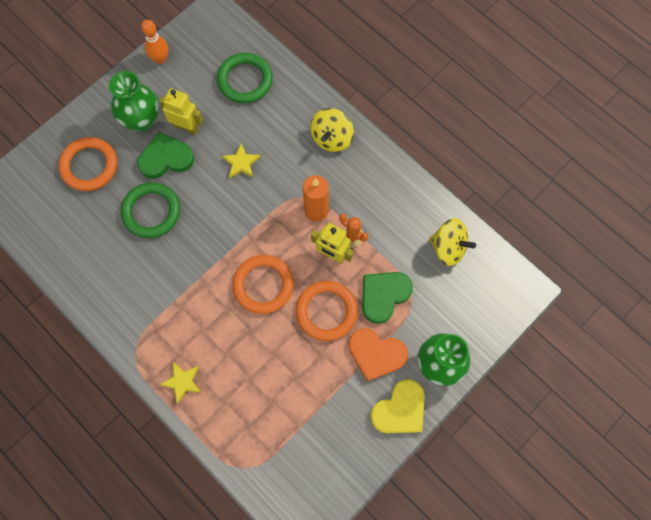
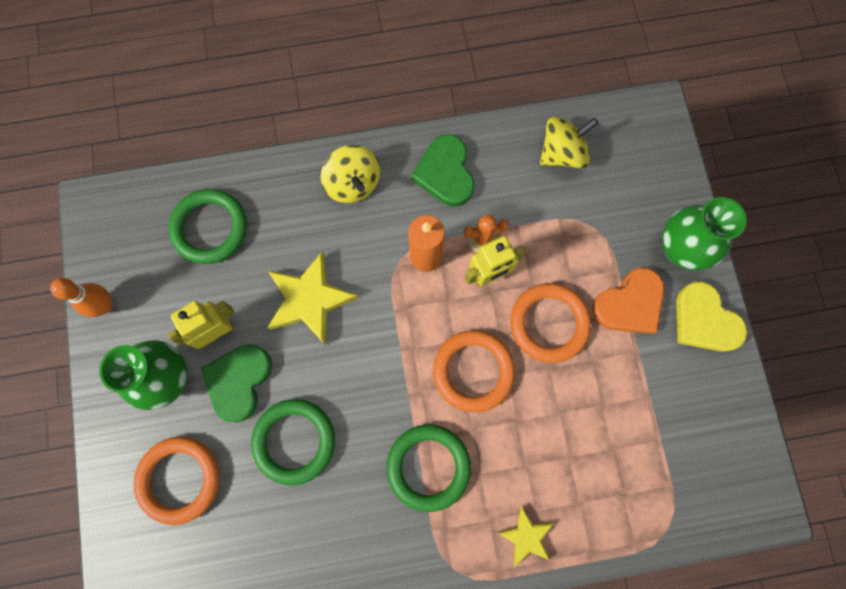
camera: 55 degrees left, 5 degrees up
(186, 297) = (428, 467): none -> green ring
(241, 163) = (309, 300): yellow star -> yellow star, size x1.77
(383, 295) = (571, 252): green heart -> green heart (445, 173)
(400, 410) = (704, 320): yellow heart -> yellow heart turned 150 degrees clockwise

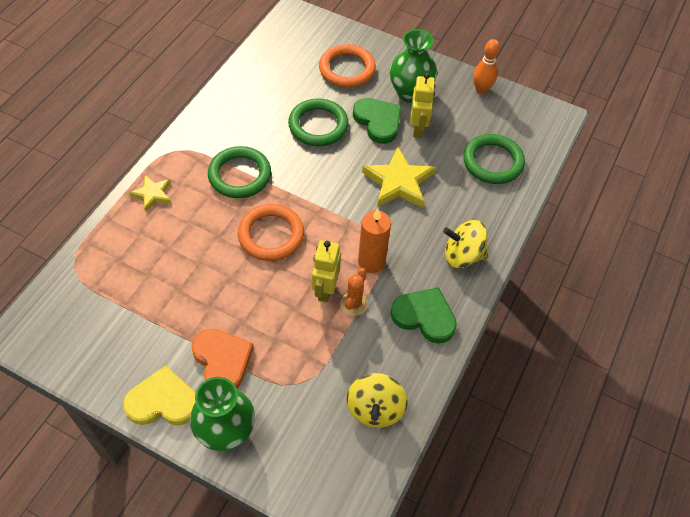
camera: 125 degrees right, 20 degrees down
(549, 323) = (258, 300): orange ring -> none
(630, 304) = (222, 361): orange heart -> orange heart turned 150 degrees clockwise

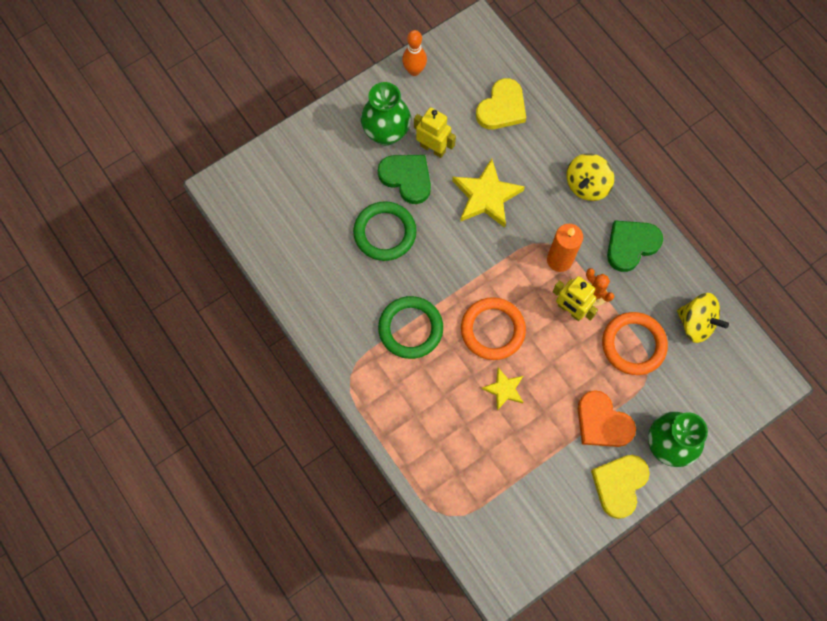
camera: 60 degrees left, 15 degrees up
(152, 194) = (395, 416): yellow star -> yellow star (504, 389)
(222, 361) = (602, 422): orange heart -> orange heart turned 135 degrees counterclockwise
(347, 69) = (325, 173): orange ring -> orange ring (633, 344)
(378, 121) = (407, 178): green heart -> green heart turned 45 degrees clockwise
(492, 162) = (502, 108): green ring -> yellow heart

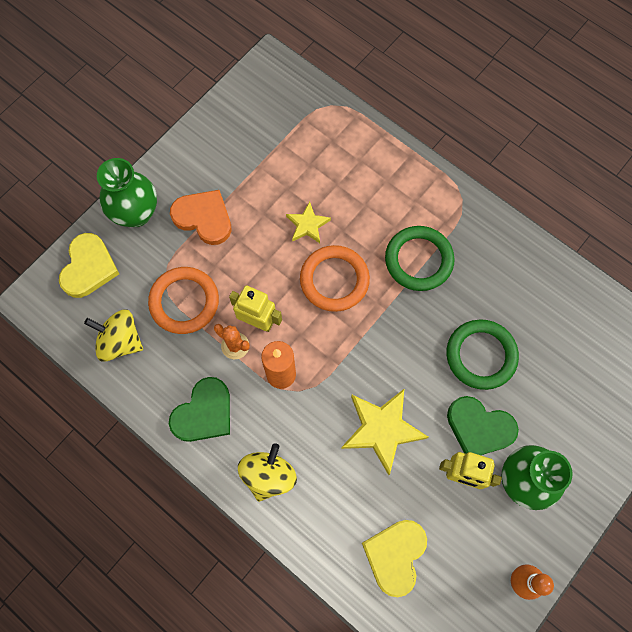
camera: 165 degrees right, 0 degrees up
(619, 484) = (178, 167): yellow heart -> yellow heart (89, 267)

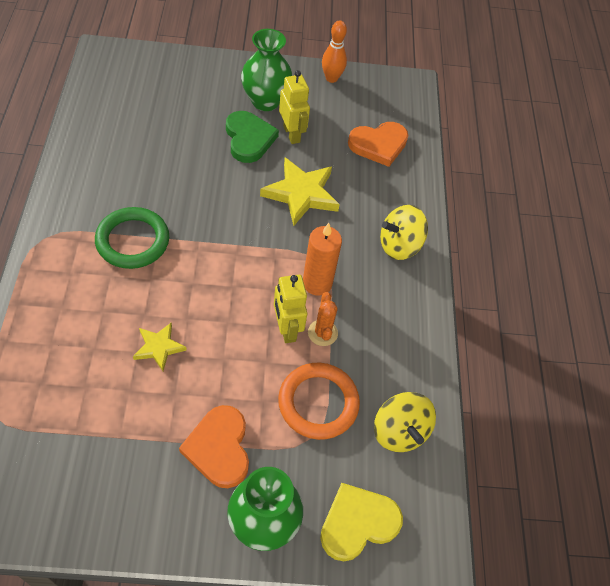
camera: 135 degrees left, 15 degrees down
(204, 413) = (396, 319): green heart -> none
(334, 280) = (200, 293): orange ring -> none
(395, 555) = (378, 145): yellow heart -> orange heart
(481, 355) = (190, 161): green ring -> none

